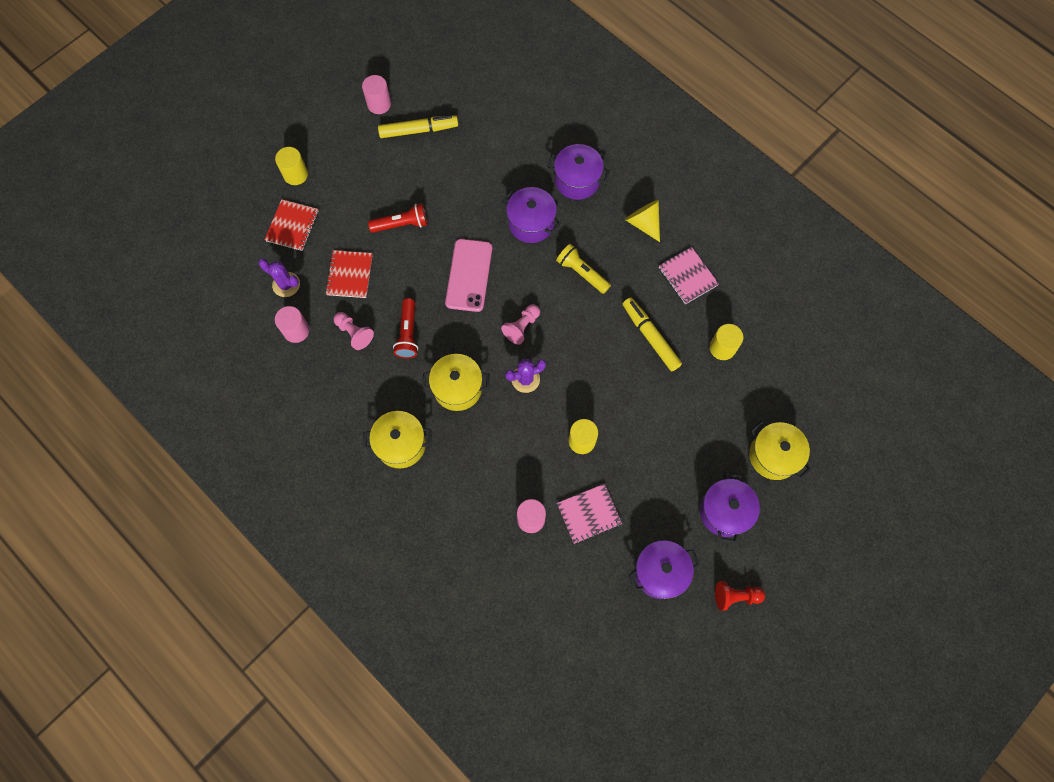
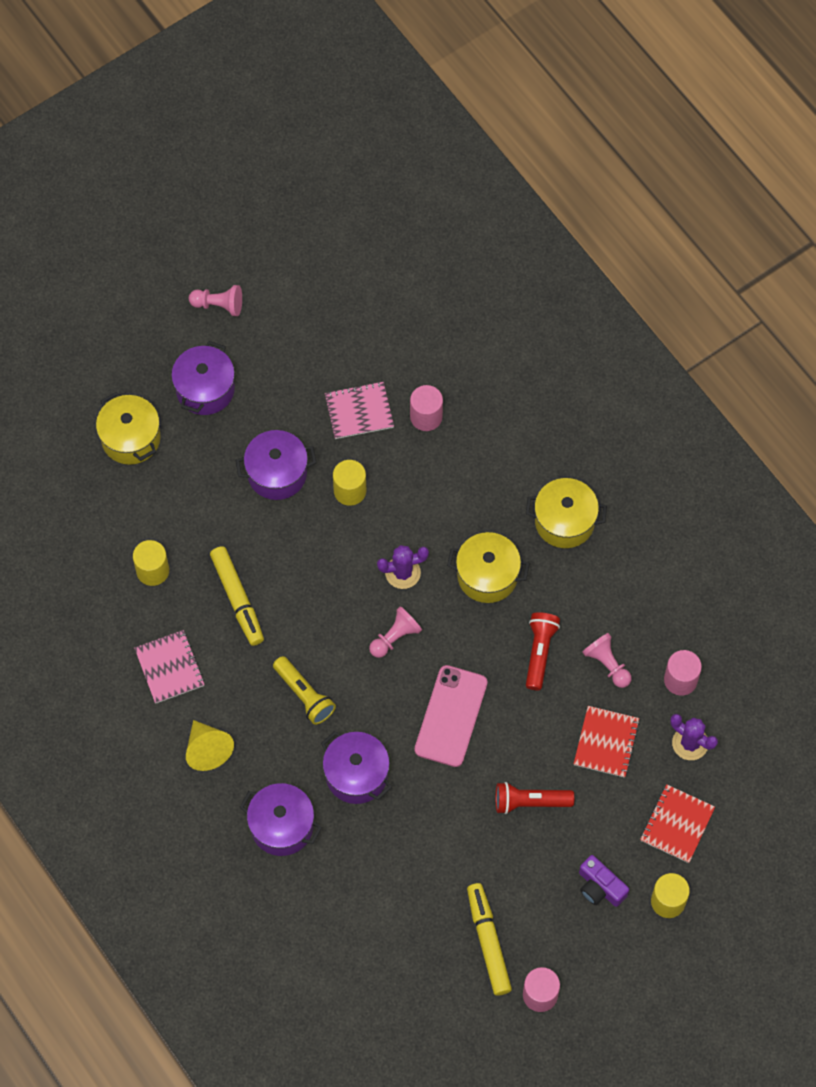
camera: 170 degrees left, 5 degrees down
(344, 176) = (600, 887): none -> purple camera
(418, 130) = (488, 941): yellow marker -> yellow marker turned 75 degrees clockwise
(660, 572) = (294, 341): purple pot -> purple pot (277, 473)
(735, 596) = (218, 305): red pawn -> pink pawn

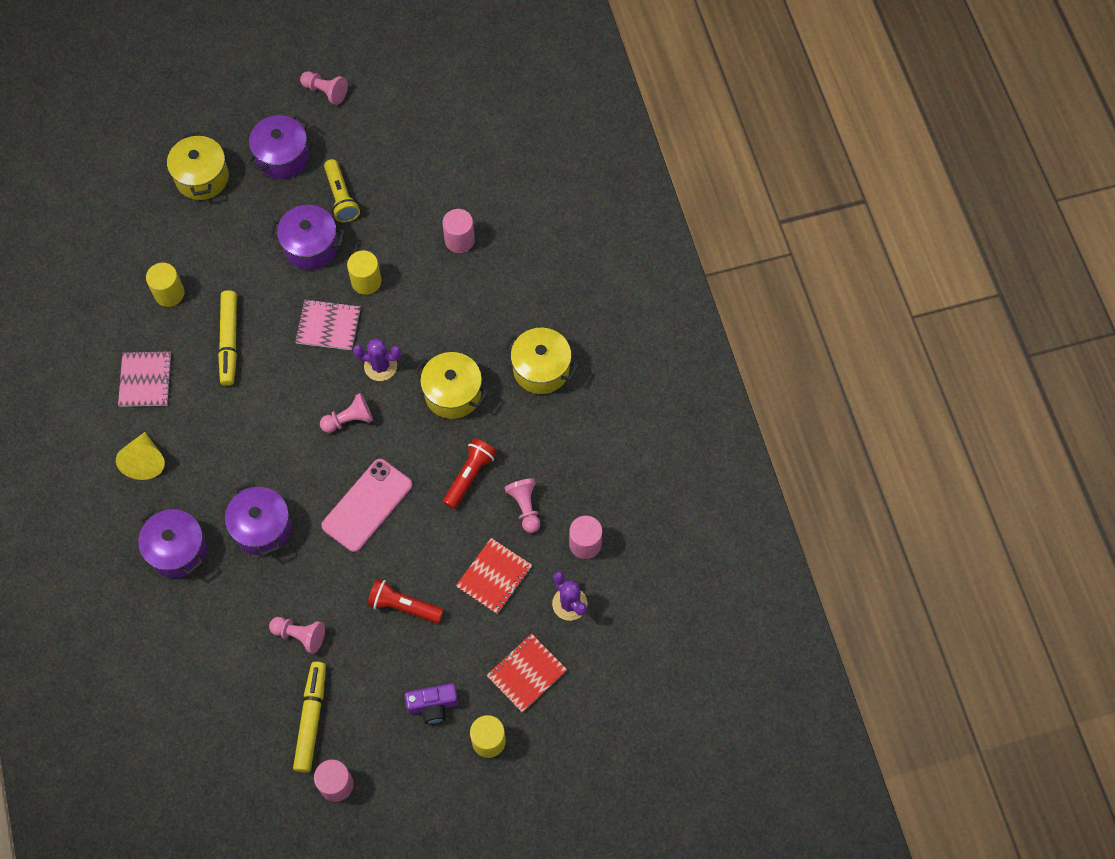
camera: 20 degrees right, 0 degrees up
(304, 695) = (248, 443): yellow flashlight -> yellow flashlight (341, 197)
(359, 411) = (404, 217): pink notebook -> pink notebook (328, 326)
(441, 866) = (300, 635): none -> pink pawn
(600, 887) = (433, 705): purple camera -> purple camera turned 75 degrees counterclockwise

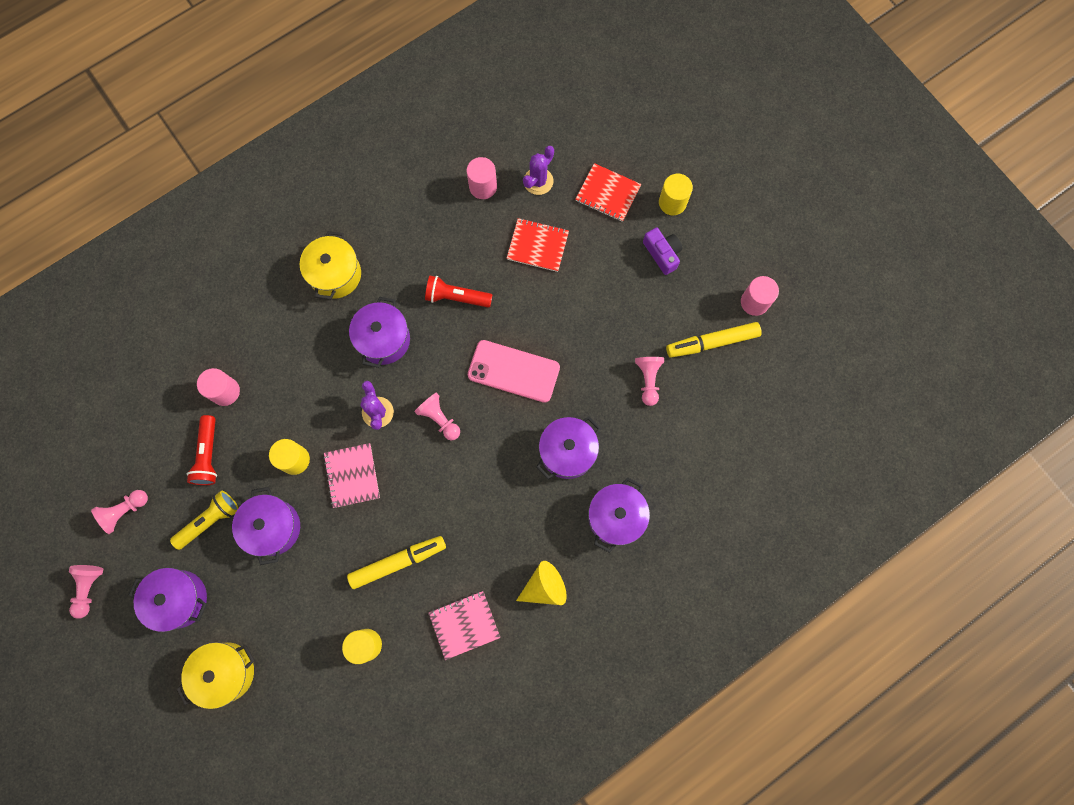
camera: 110 degrees left, 10 degrees up
(403, 606) = (590, 307): red flashlight -> red flashlight (208, 455)
(453, 393) = (383, 339): yellow pot -> purple pot
(525, 507) = (468, 243): pink pawn -> pink pawn (124, 511)

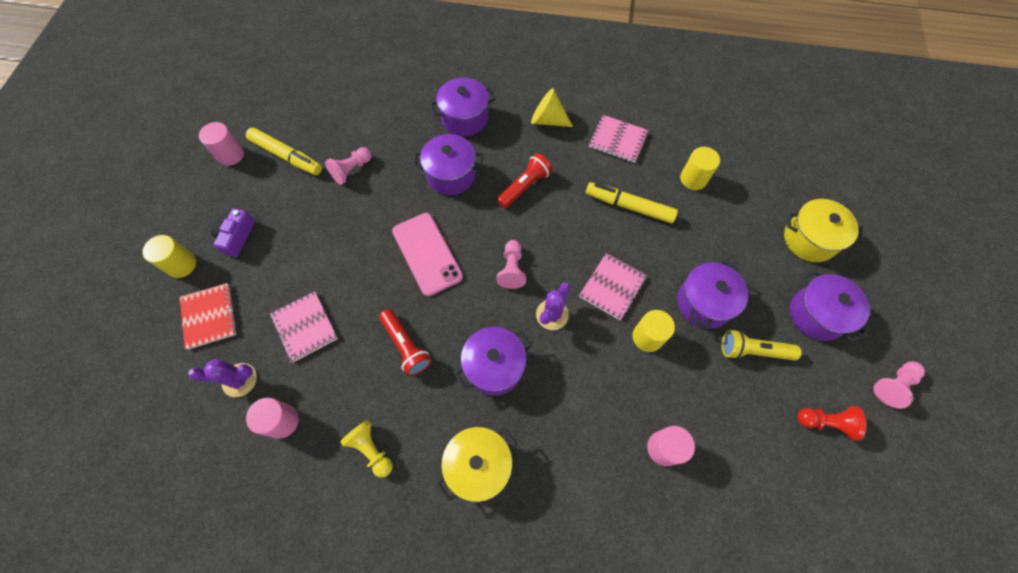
camera: 135 degrees left, 10 degrees down
(124, 511) = (825, 422): pink pawn -> red pawn
(208, 455) = (718, 405): red flashlight -> red flashlight (524, 186)
(411, 223) = (371, 449): none -> yellow pawn
(537, 246) = (304, 327): red notebook -> pink notebook

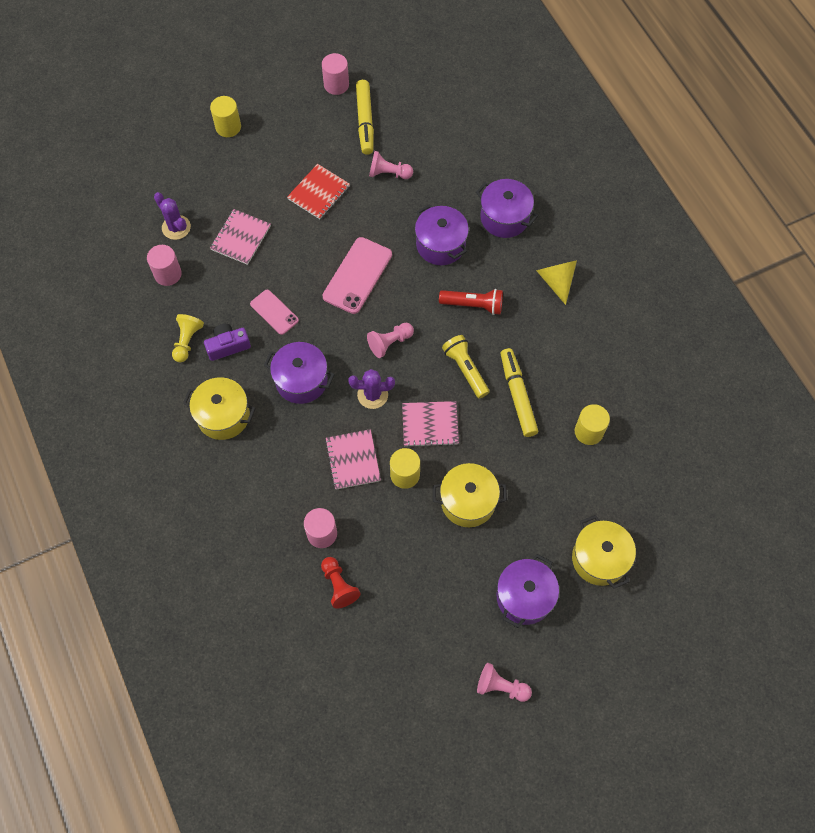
camera: 55 degrees right, 0 degrees up
(209, 316) = (205, 174): red notebook -> red notebook (319, 193)
(237, 237) = (274, 143): purple camera -> purple camera (228, 346)
(406, 346) = (274, 312): red flashlight -> pink phone
(618, 140) = (581, 348): pink notebook -> pink notebook (353, 460)
(703, 303) = (468, 501): purple pot -> yellow pot
(753, 351) = (451, 560): yellow flashlight -> yellow flashlight (465, 369)
(825, 422) = (427, 644): red pawn -> red pawn (339, 585)

